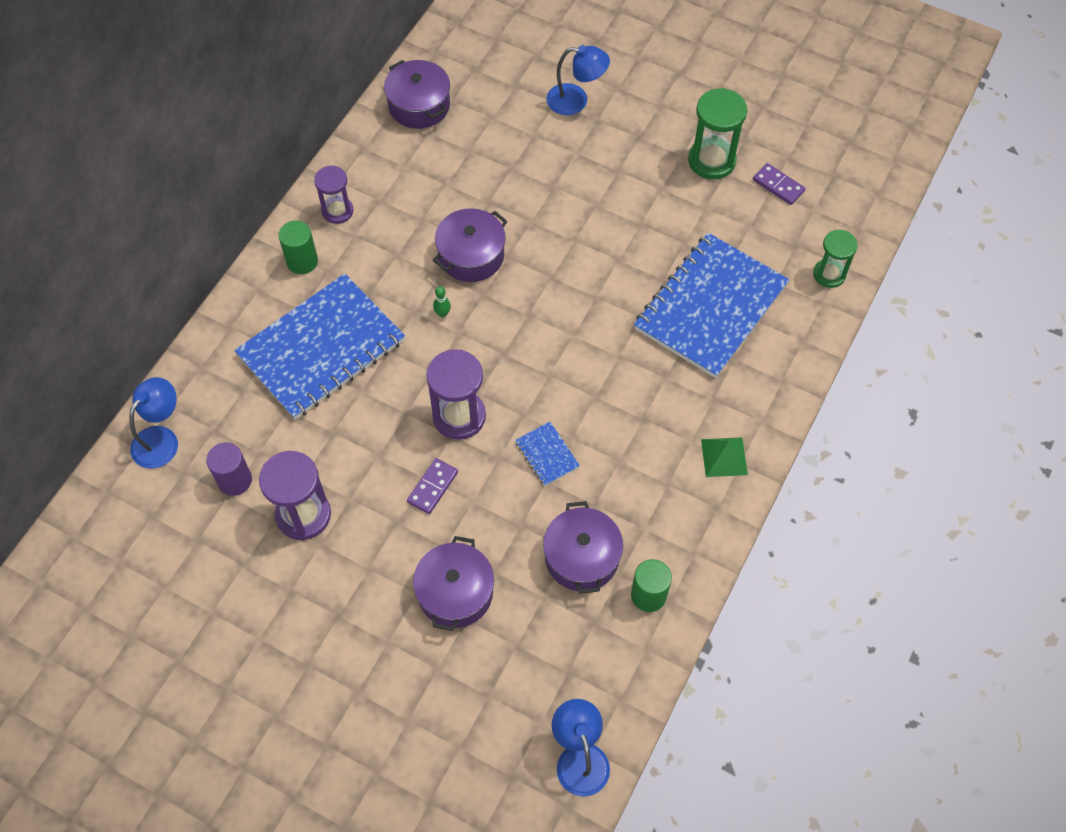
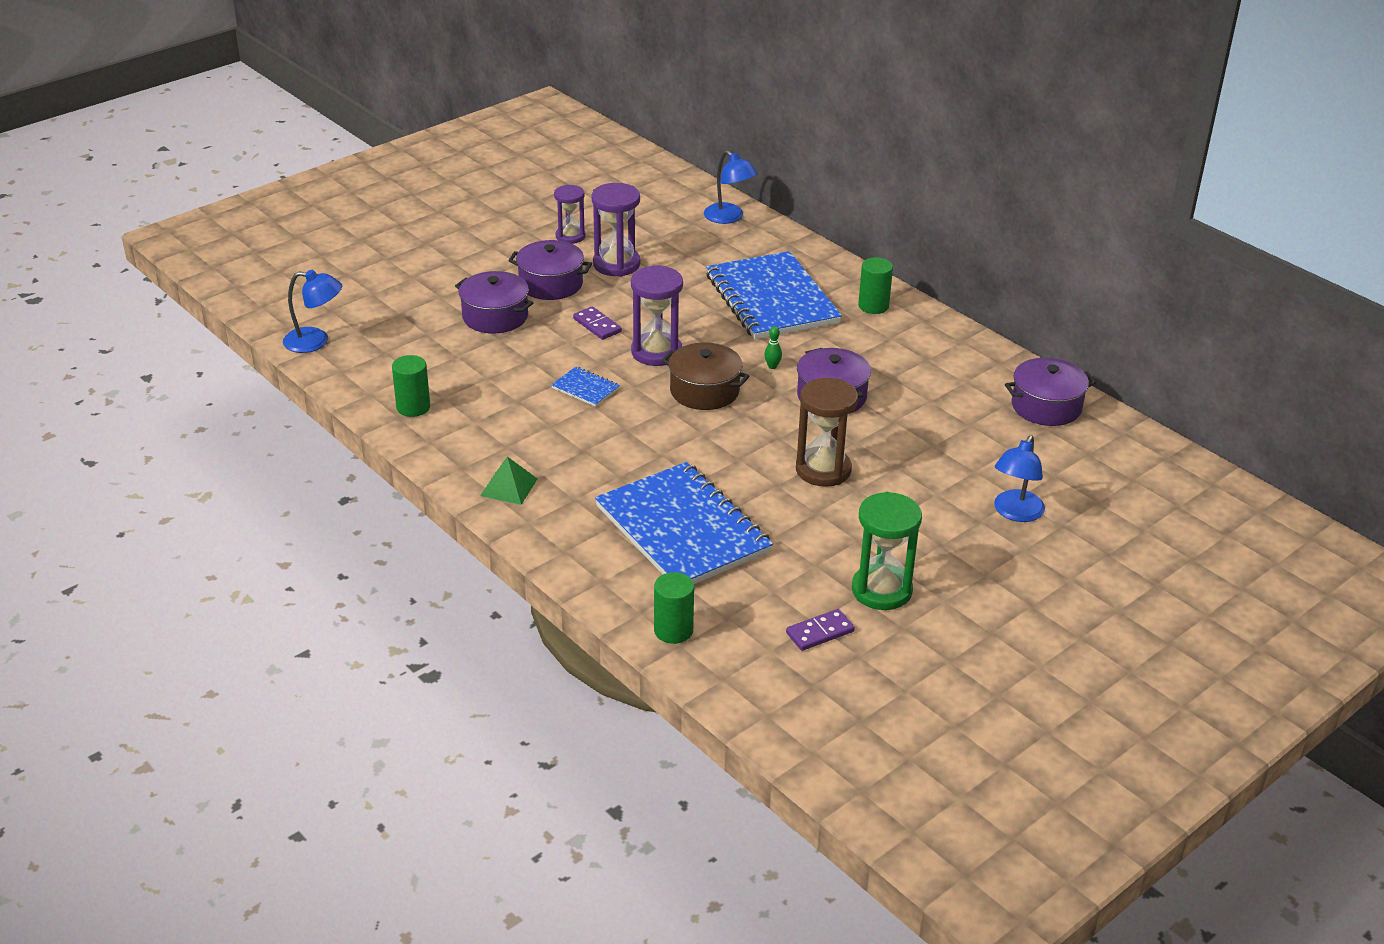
camera: 110 degrees right, 25 degrees down
(235, 480) = (669, 241): purple cylinder -> none
(337, 211) = (924, 334): purple hourglass -> purple hourglass (570, 236)
(507, 355) = (704, 391): none -> brown pot
(547, 454) = (585, 388): blue notebook -> blue notebook turned 45 degrees clockwise
(582, 234) = (823, 470): none -> brown hourglass
(582, 557) = (475, 382): purple pot -> purple pot (551, 284)
(829, 274) = (673, 630): green hourglass -> green cylinder

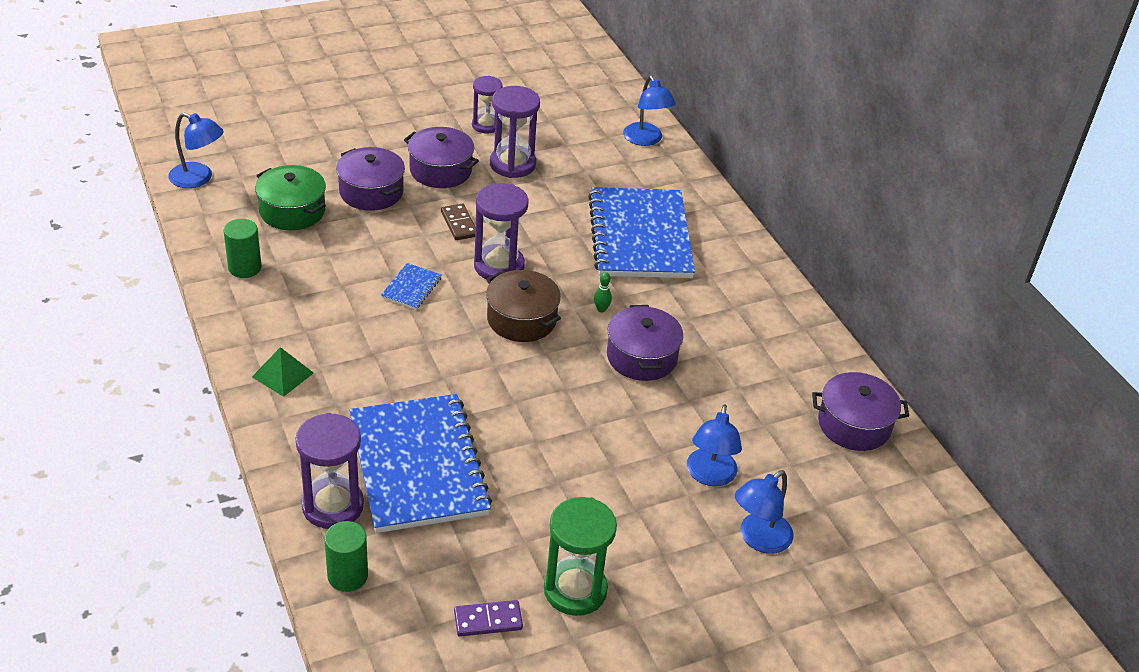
camera: 15 degrees right, 5 degrees up
(428, 349) = (292, 211): none -> green pot
(585, 388) = (411, 288): blue notebook -> blue notebook turned 60 degrees clockwise
(597, 325) = (459, 224): purple domino -> brown domino
(624, 580) = (333, 506): none -> purple hourglass
(823, 470) = (589, 437): brown hourglass -> none
(873, 306) = (736, 268): green cylinder -> none
(946, 475) = (710, 476): none -> blue lamp

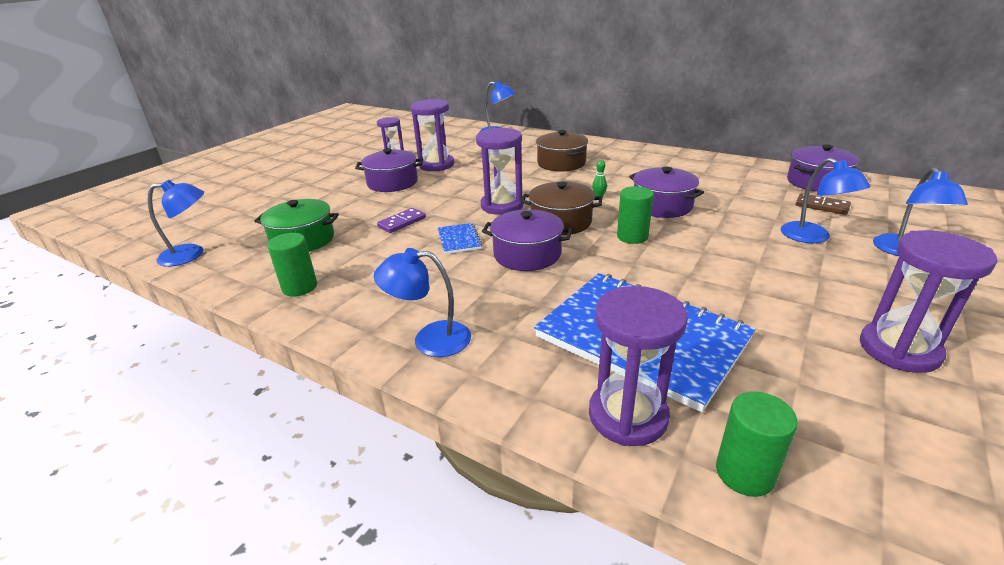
camera: 30 degrees left, 10 degrees down
(282, 374) = (430, 339): green pyramid -> blue lamp
(371, 192) = (356, 208): purple pot -> purple pot (527, 254)
(459, 224) = (443, 199): brown domino -> brown domino (822, 206)
(488, 620) = (906, 420): purple domino -> purple domino (402, 222)
(556, 375) = (632, 236): none -> green cylinder
(575, 590) = (899, 350): green hourglass -> purple hourglass
(639, 236) = (561, 163): blue notebook -> brown pot

